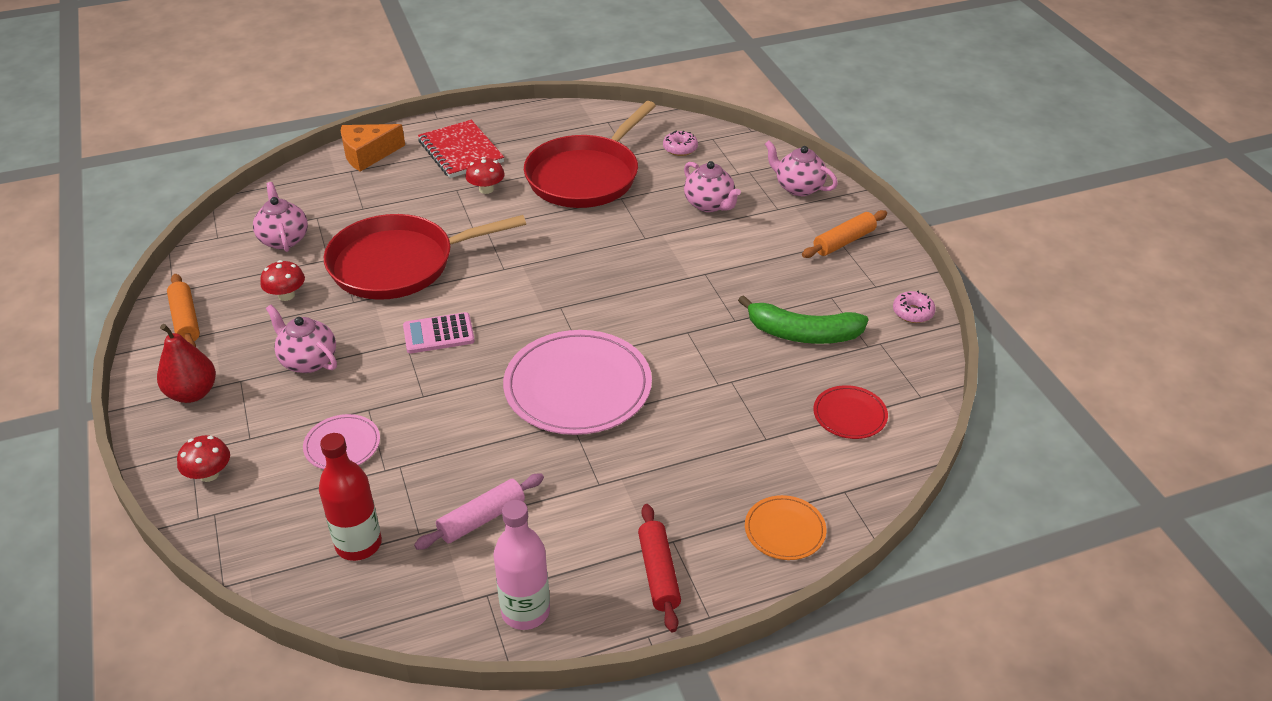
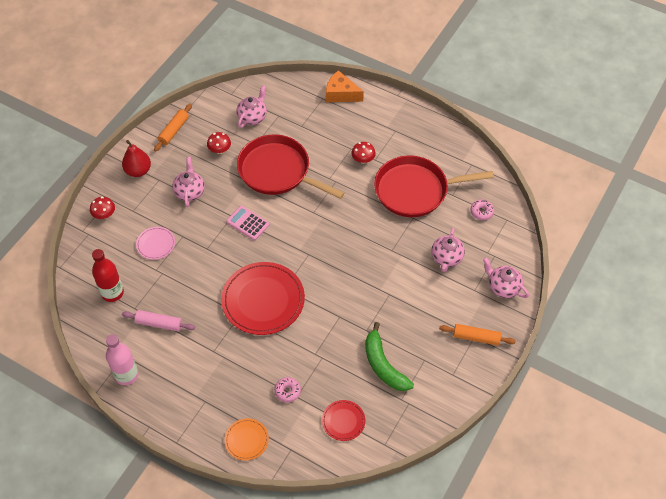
camera: 50 degrees right, 15 degrees up
(460, 151) = (381, 126): red notebook -> none
(577, 387) = (263, 300): pink plate -> red plate
(658, 573) = (183, 408): red rolling pin -> none
(798, 187) = (503, 287): pink teapot -> pink teapot turned 45 degrees counterclockwise
(913, 312) = (447, 404): pink donut -> pink donut (287, 391)

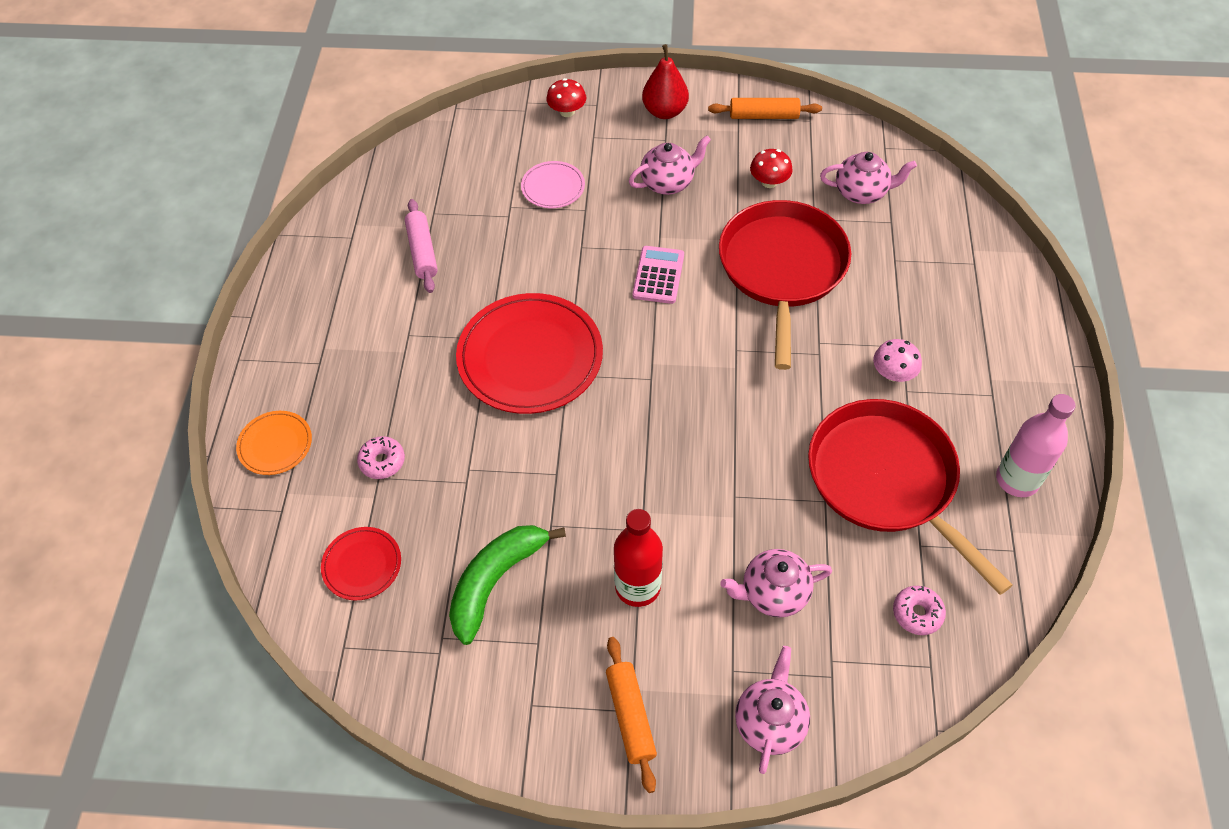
camera: 65 degrees right, 0 degrees up
(112, 293) = (445, 179): red bottle -> red bottle (637, 587)
(126, 375) = (322, 254): pink bottle -> pink bottle (1017, 480)
(341, 94) = (1005, 284): orange cheese -> none
(363, 159) = (893, 373): red mushroom -> pink mushroom

